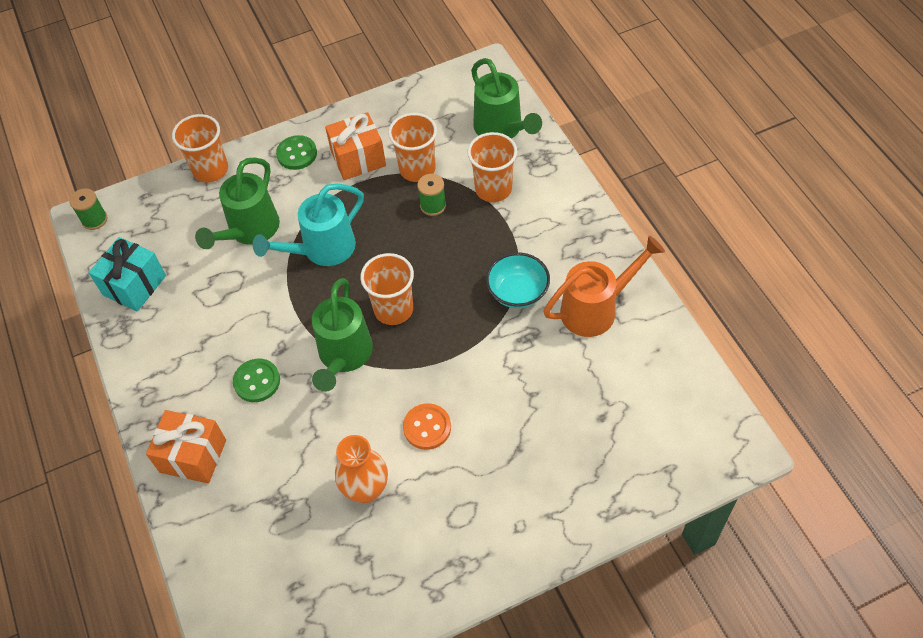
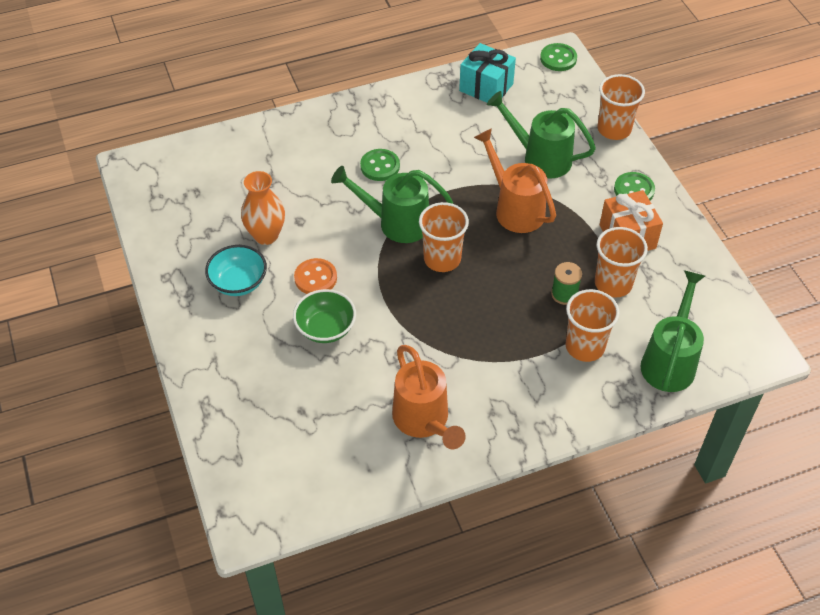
camera: 90 degrees right, 5 degrees down
(94, 220) = (558, 58): green spool -> green button
(193, 456) = (318, 130): orange gift -> none
(322, 250) = (514, 208): turquoise watering can -> orange watering can
(495, 408) = (325, 328): none -> green bowl
(502, 129) = (670, 361): green watering can -> green watering can turned 135 degrees clockwise
(517, 292) = (452, 356): turquoise bowl -> turquoise bowl (238, 282)

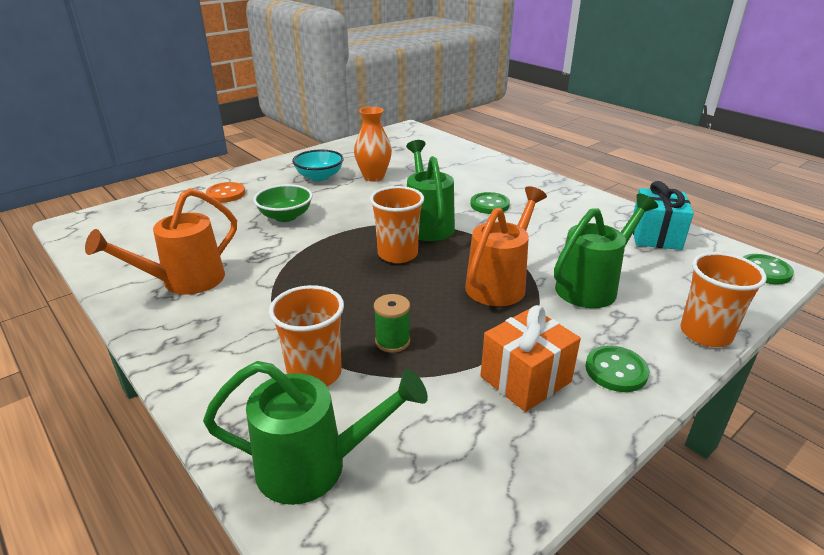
camera: 70 degrees right, 20 degrees down
(315, 278) = (339, 202): orange button -> orange button (226, 194)
(540, 158) = (592, 286): green watering can -> green watering can turned 45 degrees clockwise
(613, 283) = (433, 380): orange cup -> none

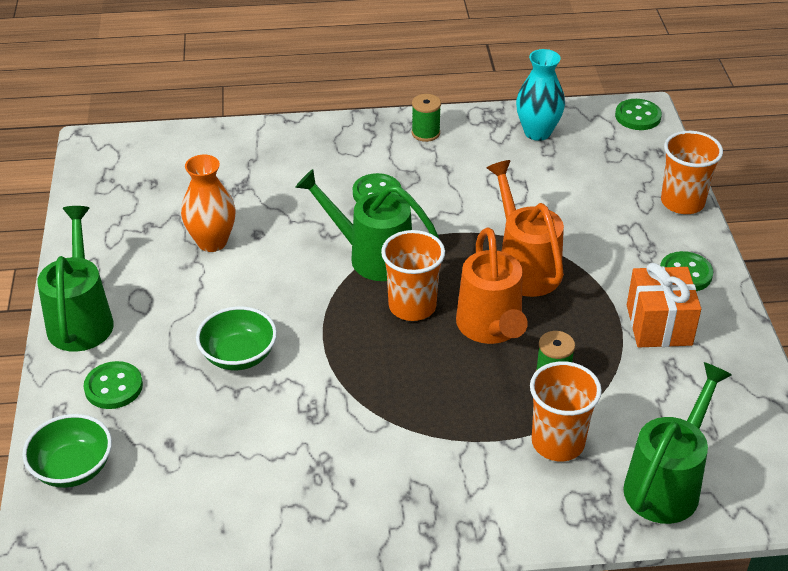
camera: 55 degrees left, 10 degrees up
(153, 206) = (73, 468): none -> green bowl
(184, 282) = (315, 488): orange watering can -> orange watering can (491, 328)
(226, 194) = (113, 387): orange button -> green button
(319, 177) = (158, 286): turquoise bowl -> none
(575, 199) = (425, 133): none -> green spool
(592, 286) = (576, 217): green watering can -> green watering can (81, 318)
(655, 236) = (537, 132): turquoise gift -> turquoise vase

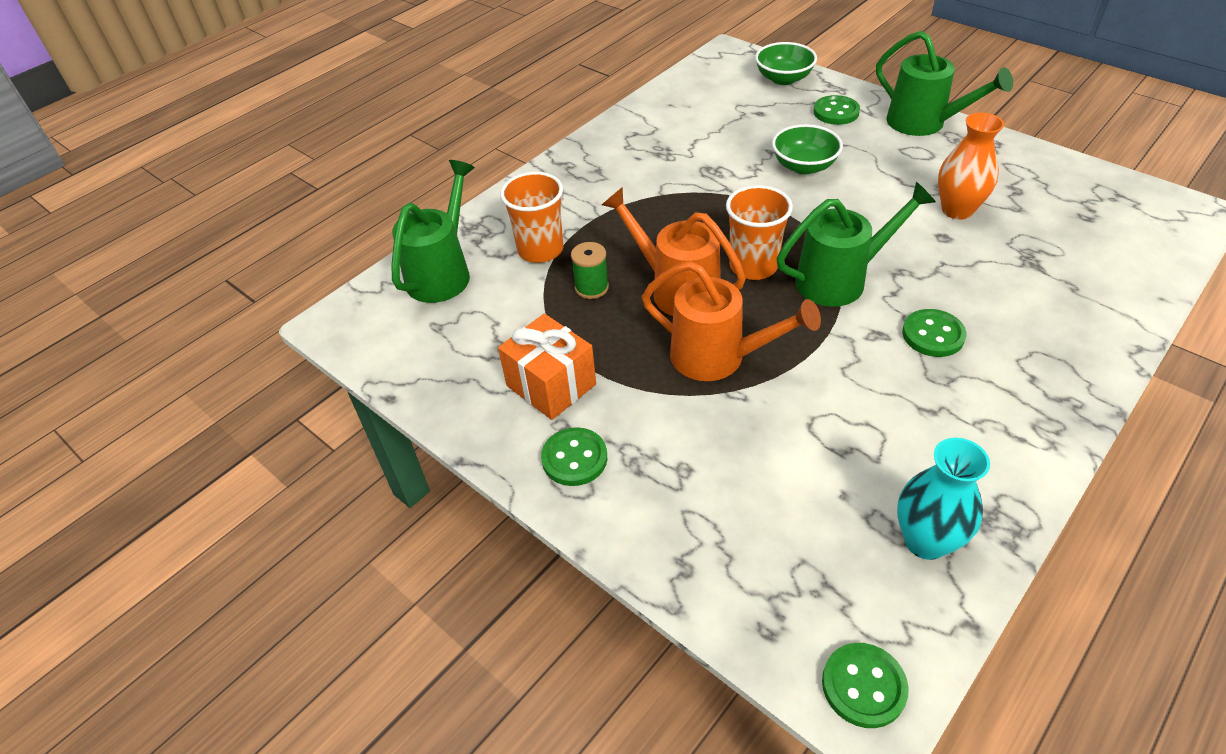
camera: 140 degrees right, 5 degrees up
(425, 133) = (1015, 438): green spool -> none
(667, 483) = (443, 272): green watering can -> green watering can turned 150 degrees counterclockwise
(682, 202) = (661, 559): orange cup -> none

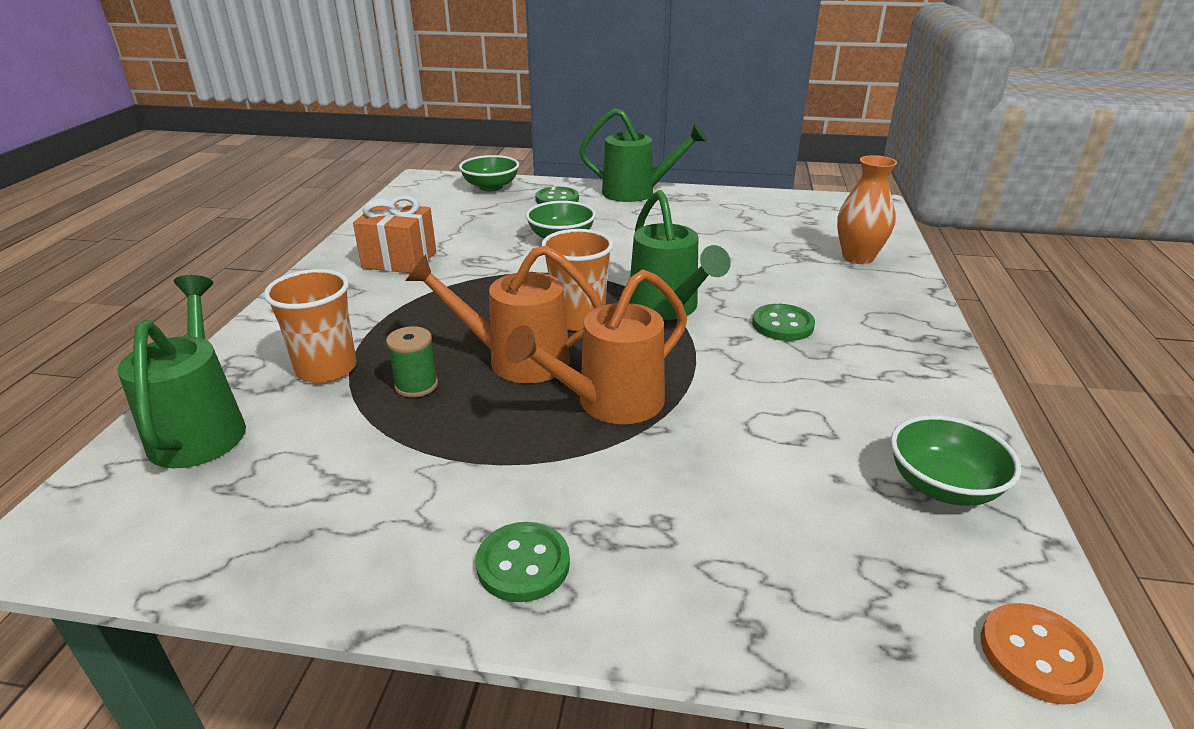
camera: 35 degrees left, 15 degrees down
(551, 385) = (434, 496): orange gift -> orange gift (399, 260)
(718, 358) = (609, 403): orange watering can -> orange watering can turned 150 degrees clockwise
(840, 280) = (668, 308): green watering can -> green watering can turned 120 degrees clockwise
(863, 686) = (1037, 655): green button -> orange button
(925, 541) = (942, 486): turquoise vase -> green bowl
(957, 210) = (715, 239): orange vase -> orange vase (858, 257)

